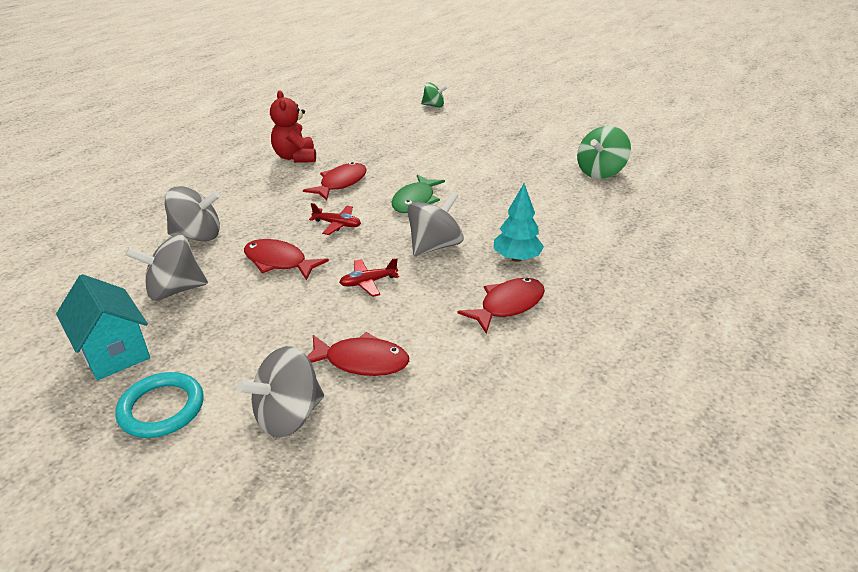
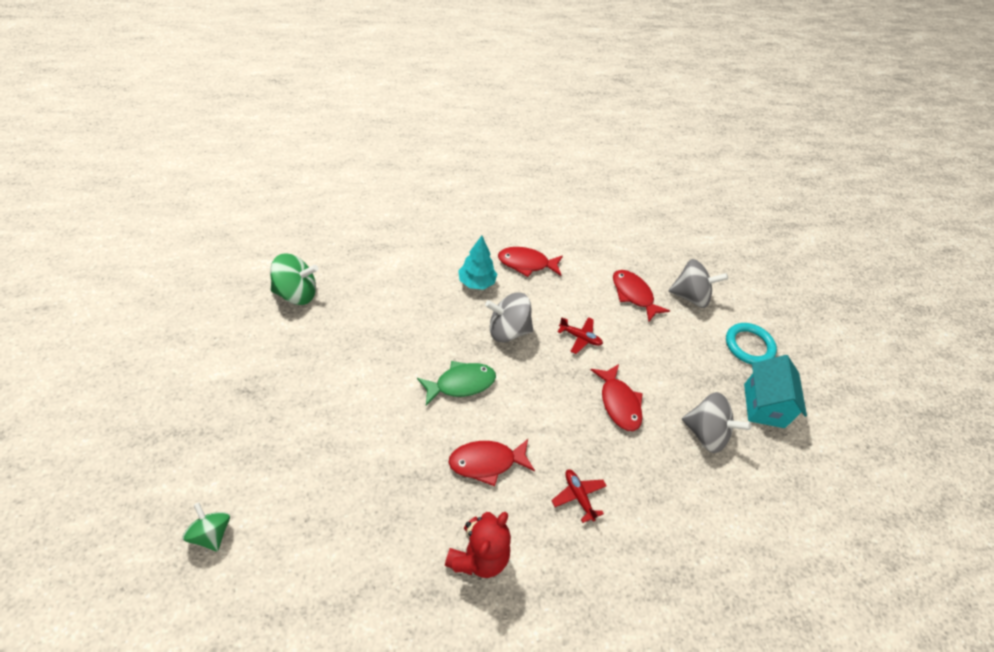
camera: 140 degrees left, 15 degrees up
(197, 235) = (658, 490): grey spinning top -> none
(337, 224) = (544, 408): red plane -> red plane (578, 496)

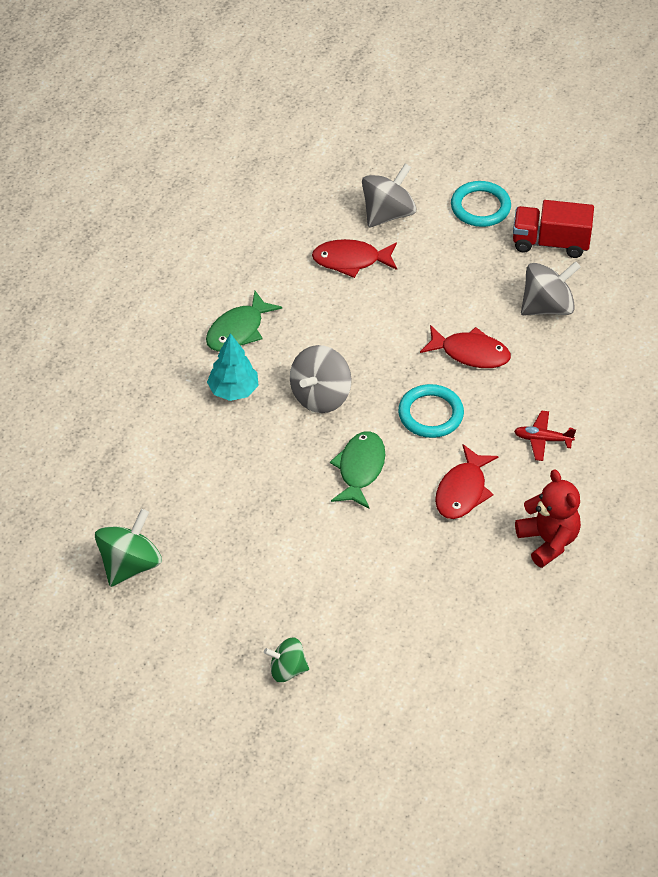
camera: 50 degrees left, 0 degrees up
(212, 533) = (394, 733): green spinning top -> green spinning top (287, 670)
(526, 264) = (238, 330): red fish -> green fish
(543, 404) = (430, 414): none -> turquoise ring
(580, 338) = (373, 339): red plane -> none
(764, 405) = (550, 243): turquoise house -> red truck

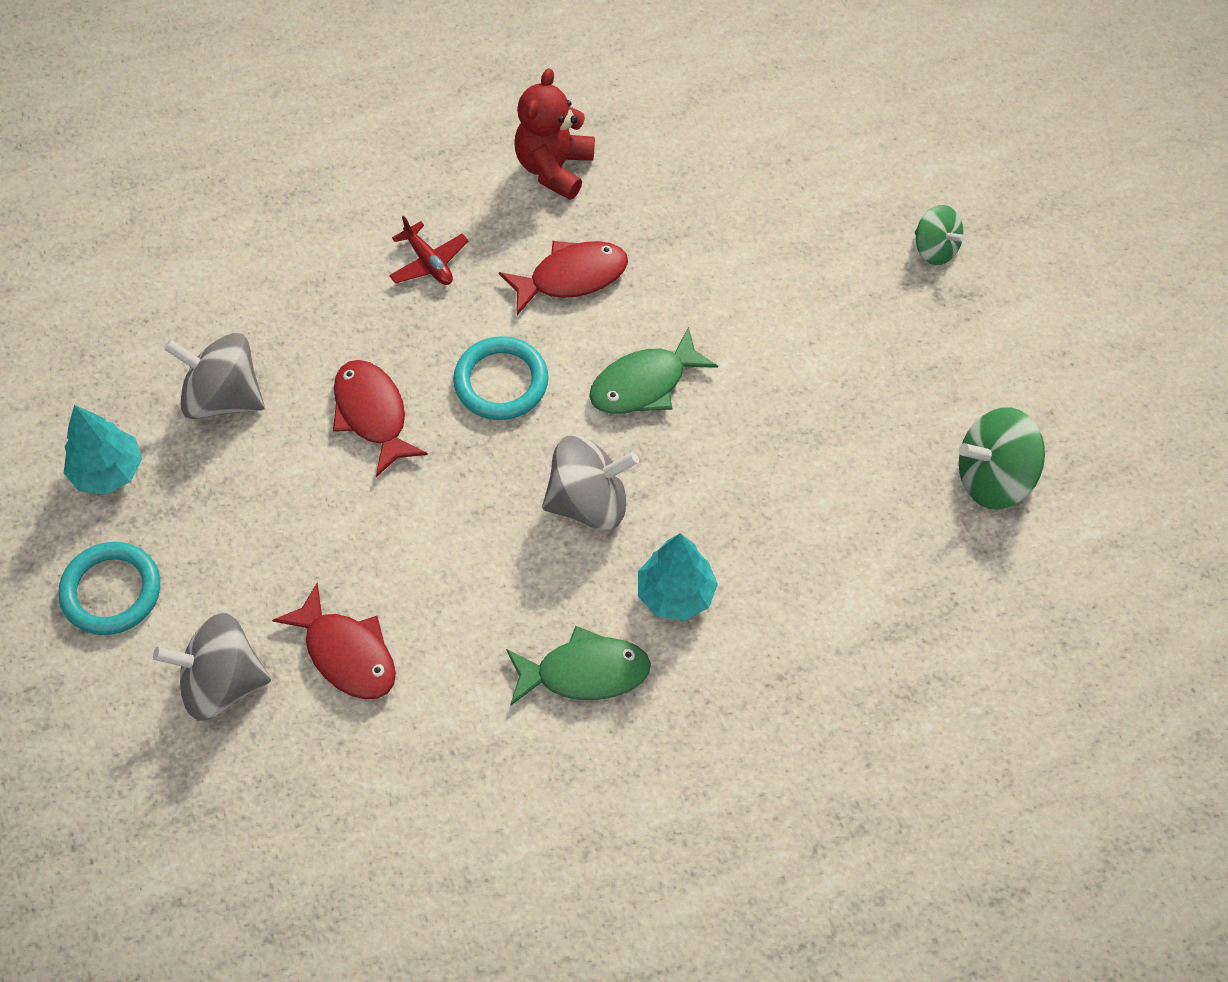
camera: 135 degrees left, 10 degrees up
(550, 243) = (108, 471): red truck -> turquoise tree

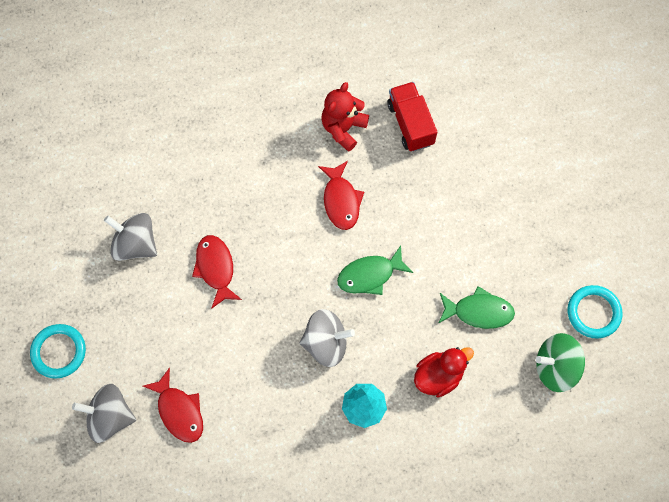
camera: 10 degrees right, 10 degrees up
(108, 471) = (67, 279): turquoise tree -> none
(428, 262) = (262, 178): red plane -> none
(501, 382) = (290, 260): turquoise ring -> turquoise ring (593, 312)
(571, 277) = (341, 200): red fish -> red fish turned 90 degrees clockwise
(585, 672) = (305, 445): green fish -> green fish (479, 311)
(666, 145) = (410, 124): none -> red truck
(796, 523) = (438, 376): none -> red duck
(935, 249) = (552, 216): green spinning top -> none

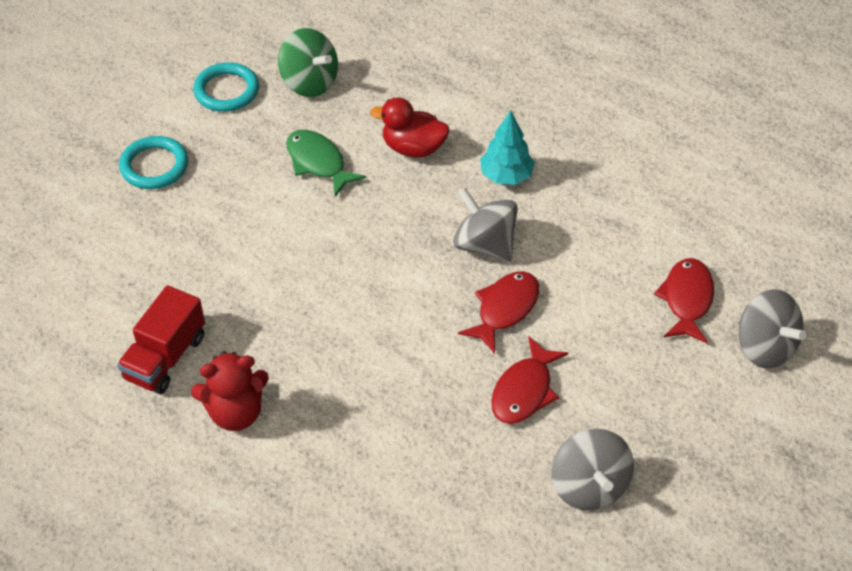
camera: 135 degrees left, 20 degrees down
(59, 352) = (773, 447): turquoise ring -> turquoise ring (154, 166)
(341, 200) = (325, 347): red fish -> red fish (504, 309)
(370, 275) = (378, 263): green fish -> none

